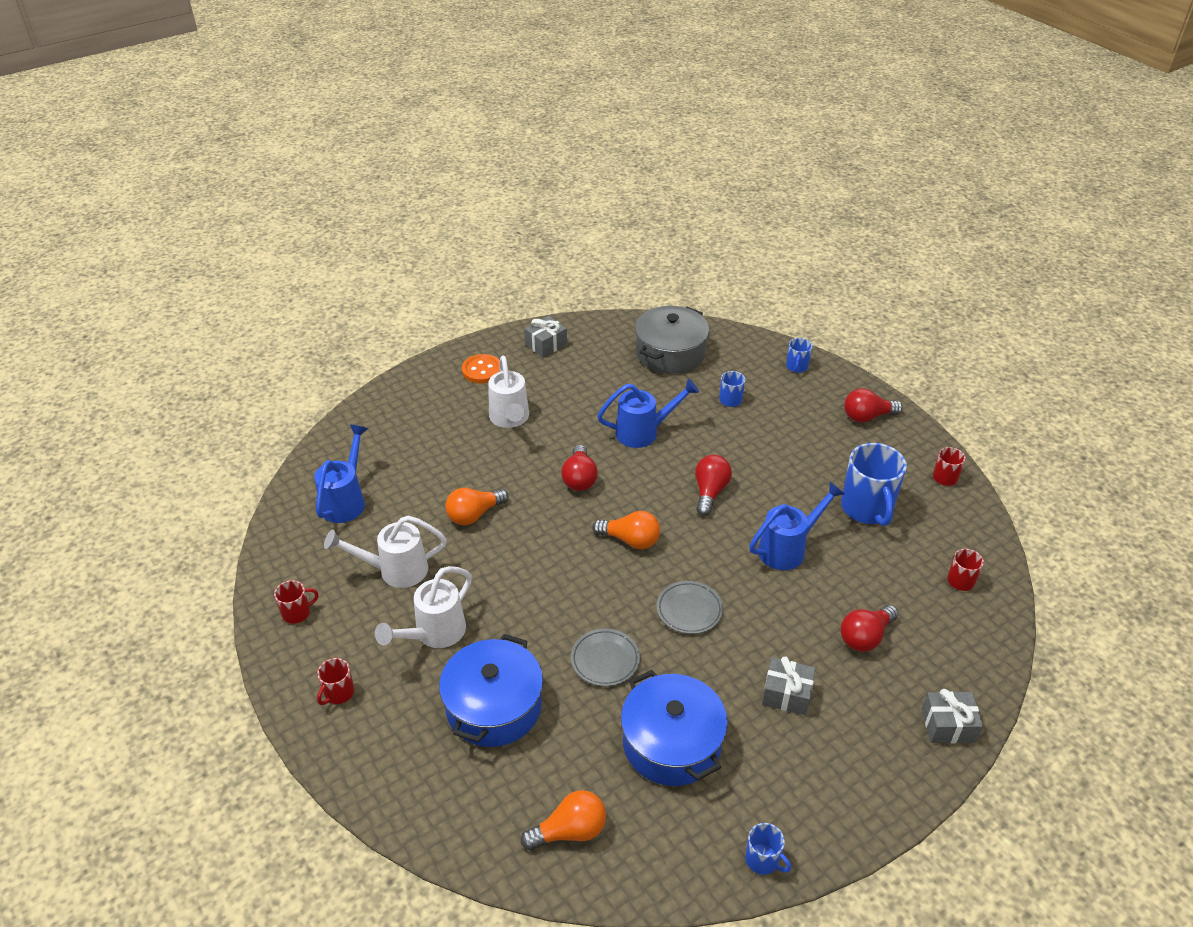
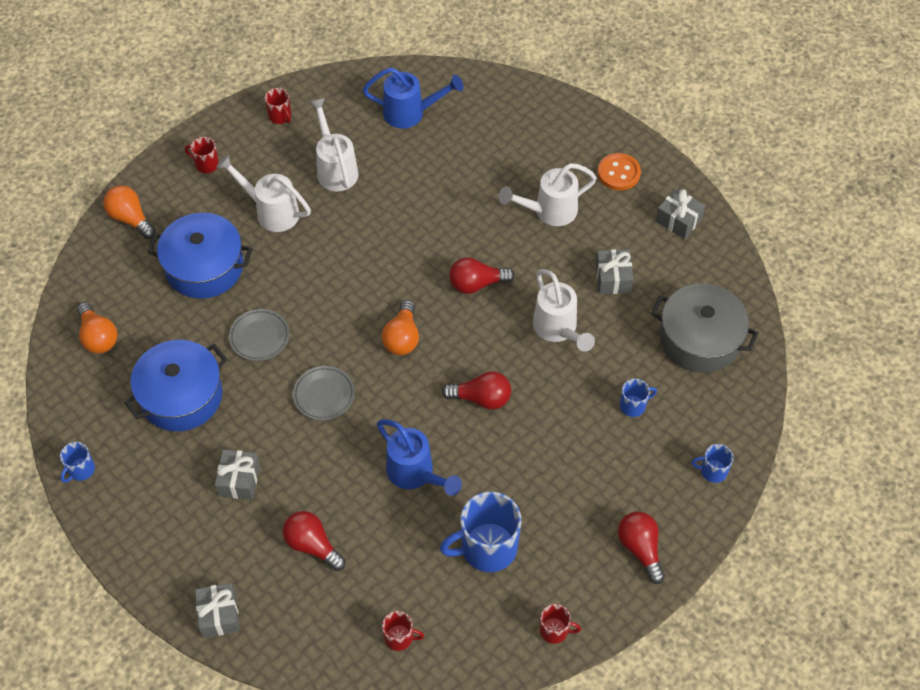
camera: 80 degrees right, 15 degrees up
(474, 515) = (411, 210): orange light bulb -> orange light bulb (130, 218)
(596, 391) = (613, 278): none -> grey gift
(644, 432) = (558, 330): blue watering can -> white watering can

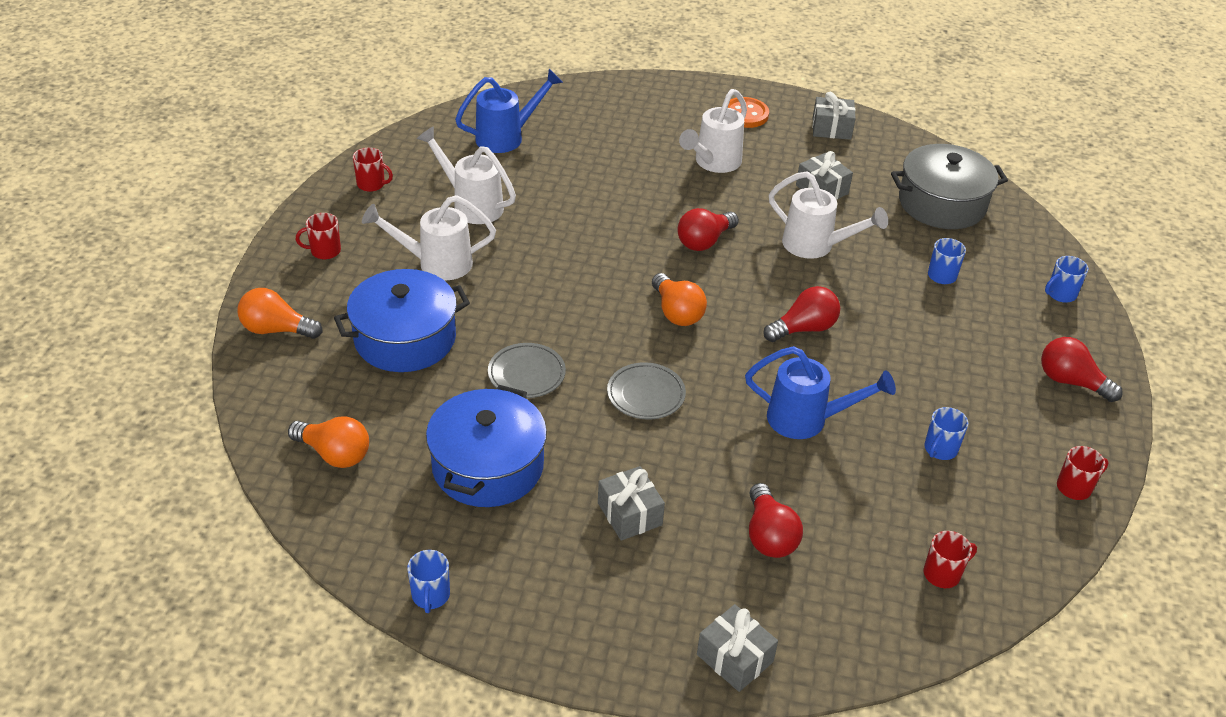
camera: 35 degrees left, 15 degrees down
(312, 545) = (769, 535): red light bulb -> red light bulb turned 105 degrees counterclockwise
(487, 548) = (940, 449): blue mug -> blue mug, size x0.49

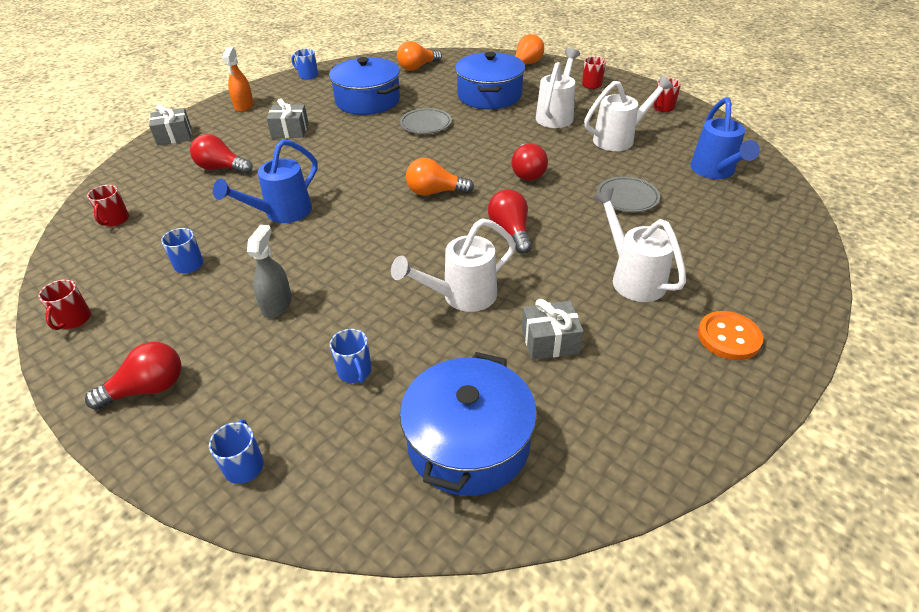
camera: 120 degrees right, 0 degrees up
(589, 624) = (244, 106): none -> orange spray bottle
(646, 394) = (369, 158): grey plate -> grey plate (627, 198)
(803, 328) = (366, 246): red light bulb -> red light bulb (527, 172)
(831, 128) = (677, 408): grey gift -> none
(925, 353) = (277, 304): none -> grey spray bottle
(942, 203) = (468, 442): grey pot -> blue pot

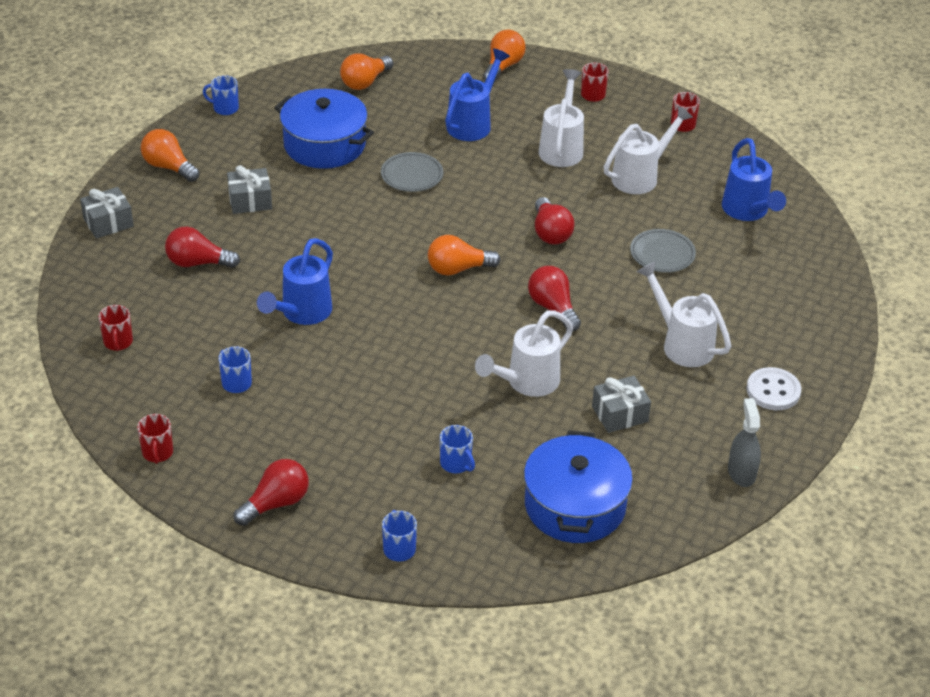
camera: 15 degrees left, 0 degrees up
(244, 106) = (169, 167): orange spray bottle -> orange light bulb
(277, 304) = (352, 413): grey spray bottle -> grey spray bottle (741, 472)
(489, 95) = (473, 123): blue pot -> blue watering can
(728, 337) = (773, 391): orange button -> white button

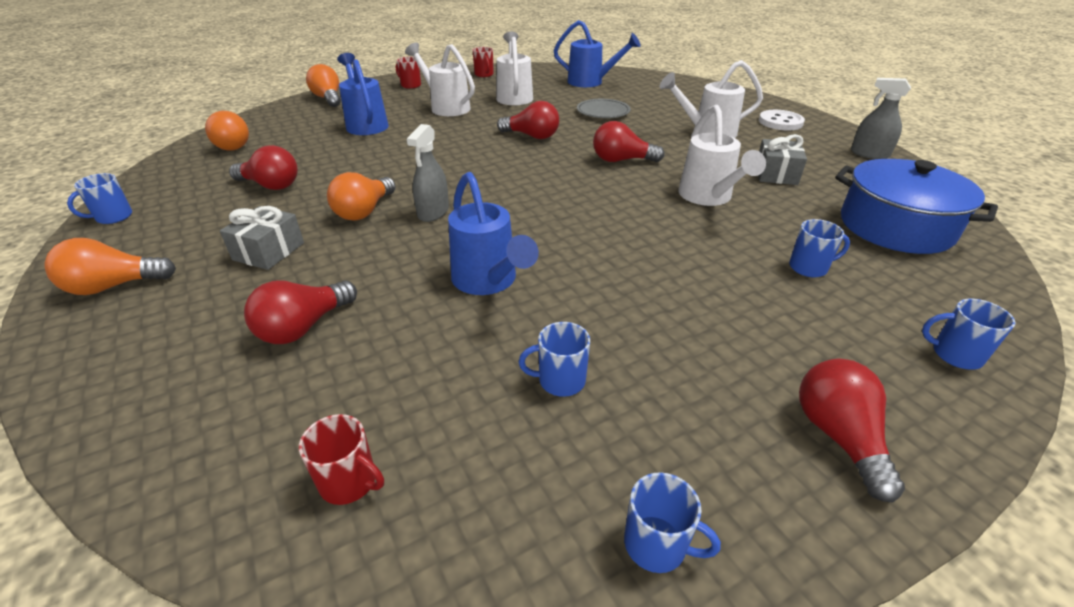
camera: 55 degrees left, 5 degrees down
(108, 222) = (103, 381): grey gift -> none
(157, 453) = (657, 545): red mug -> blue mug
(324, 144) = (271, 185): blue pot -> red light bulb
(363, 244) = (433, 212): none -> grey spray bottle
(412, 175) = (381, 163): grey plate -> none
(458, 269) = (527, 181): orange light bulb -> orange light bulb (364, 211)

